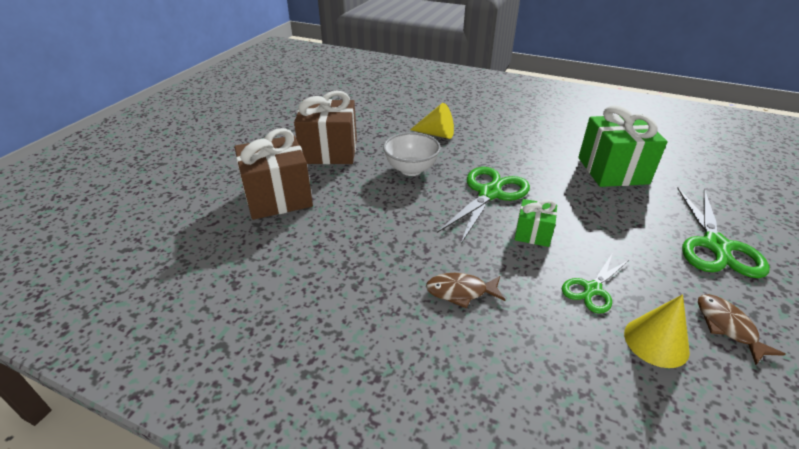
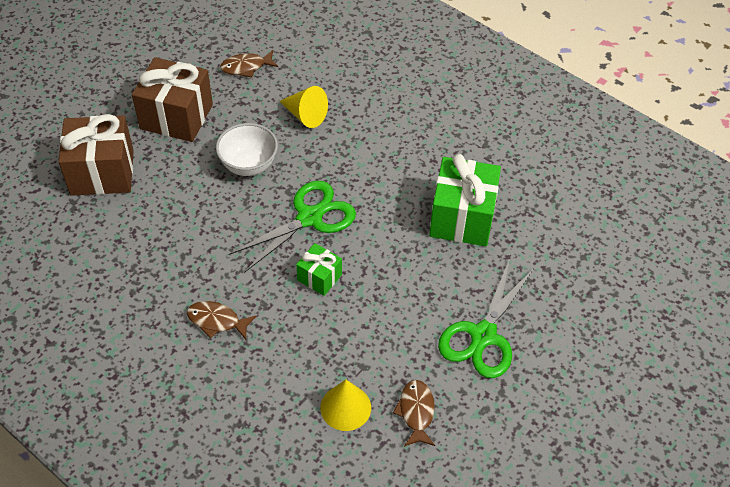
camera: 15 degrees right, 15 degrees up
(370, 116) = (246, 67): none -> brown fish
(592, 289) = (330, 348): green scissors -> none

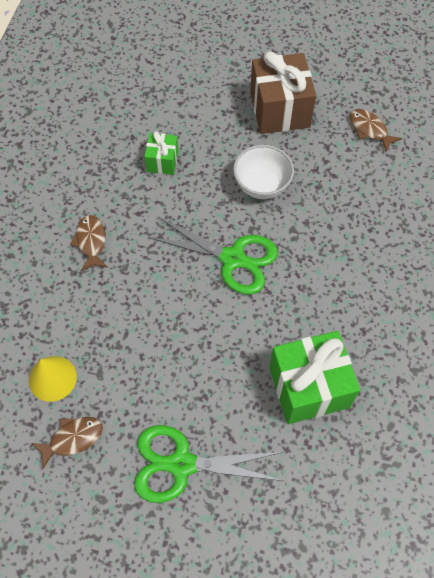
camera: 65 degrees right, 10 degrees up
(102, 172) = (191, 92): brown gift -> none
(305, 115) = (346, 201): yellow cone -> none
(319, 277) = (173, 296): green gift -> green gift (162, 161)

